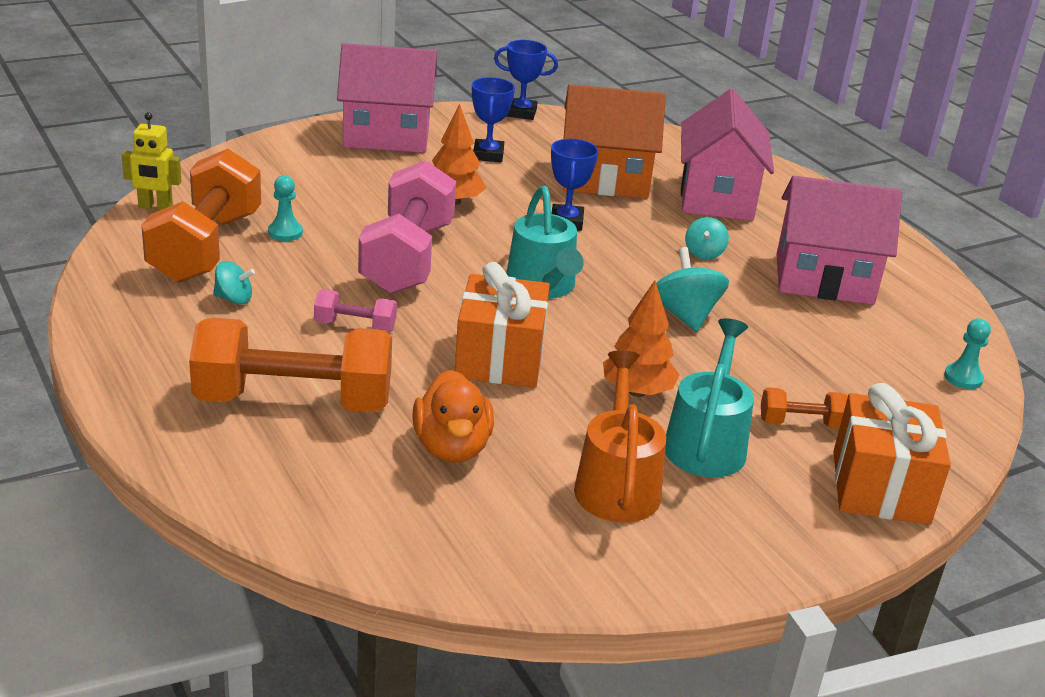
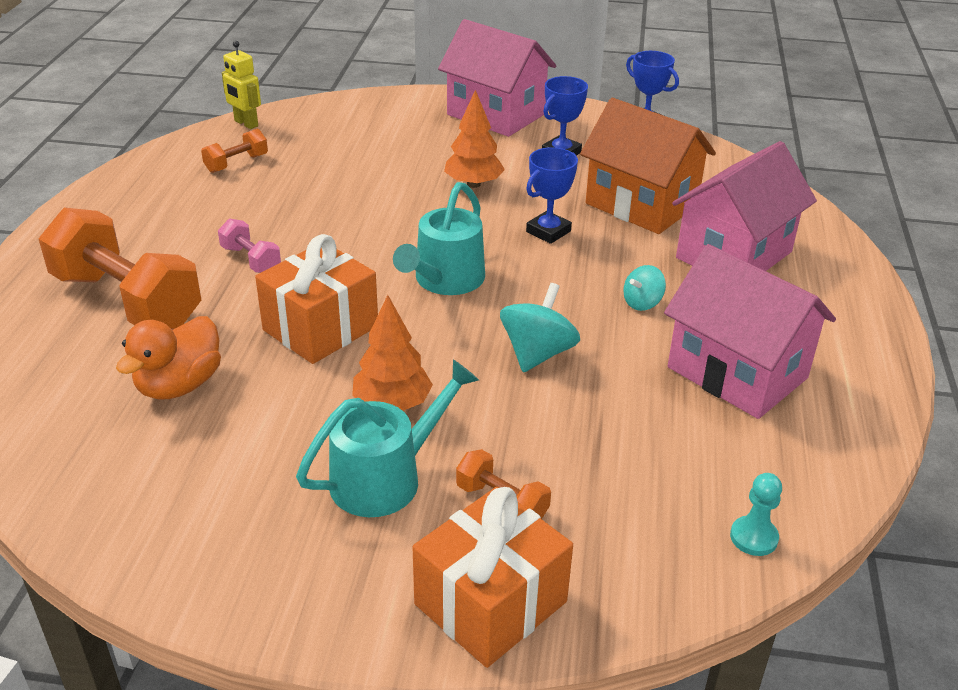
camera: 40 degrees right, 5 degrees up
(206, 247) = (236, 163): orange dumbbell -> orange dumbbell, size x0.45
(234, 299) = (199, 208): turquoise spinning top -> none
(285, 232) = (307, 169): turquoise pawn -> none
(408, 258) = (368, 219): pink dumbbell -> none
(617, 484) = (256, 476): orange watering can -> none

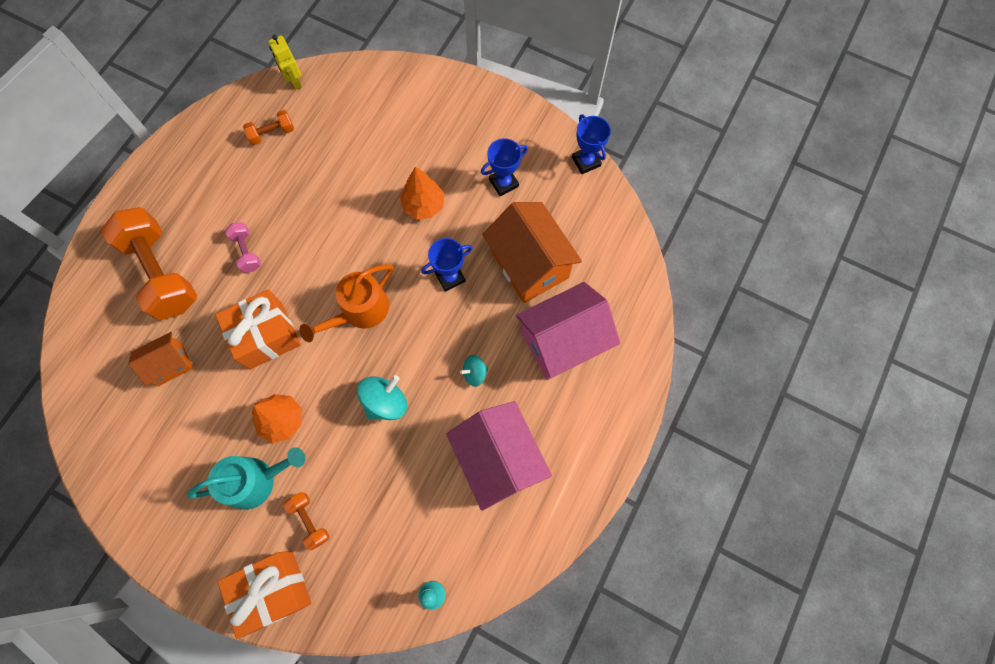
camera: 20 degrees right, 35 degrees up
(179, 385) = (170, 364): orange duck -> orange house
(445, 280) = (360, 311): turquoise watering can -> orange watering can
(496, 114) = (479, 117): pink house -> none

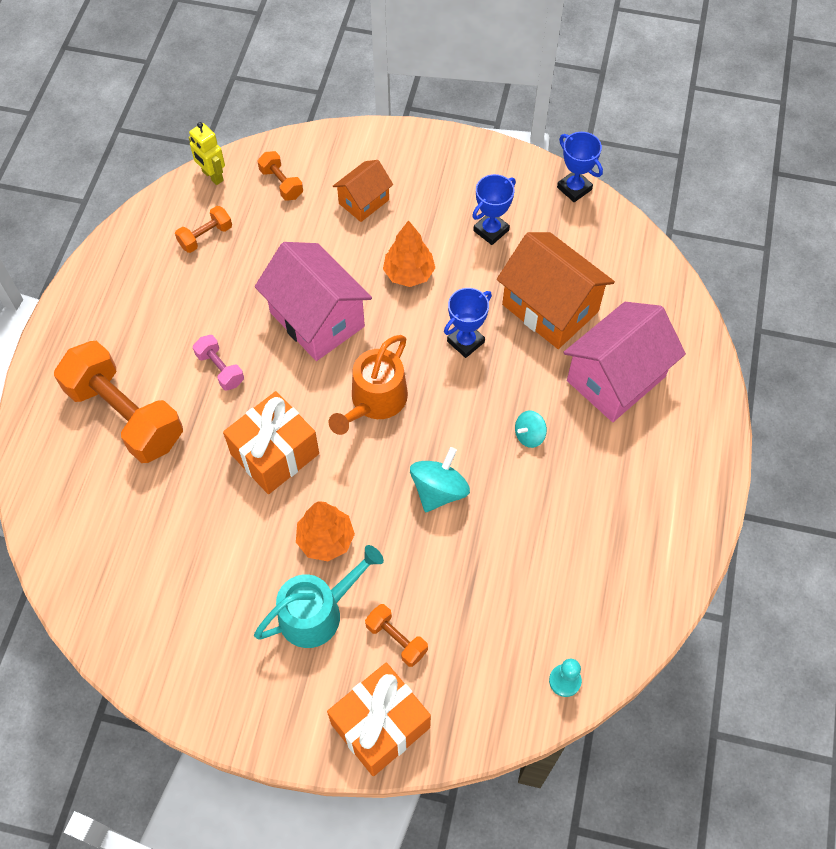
camera: 15 degrees left, 10 degrees down
(170, 364) = (171, 512): orange house -> orange house (364, 201)
(347, 101) = (281, 183): none -> orange dumbbell
(498, 459) = (588, 519): pink house -> pink house (317, 319)

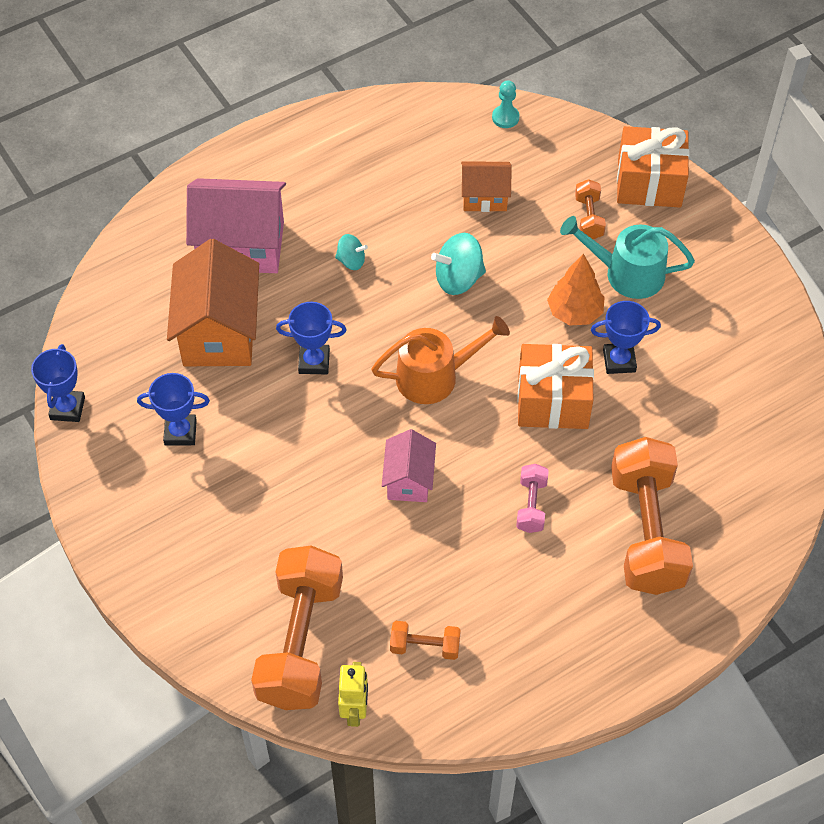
camera: 135 degrees left, 5 degrees down
(255, 527) = (619, 361): none -> blue trophy
(281, 183) = (300, 642): orange dumbbell -> orange dumbbell, size x2.22
(317, 319) = (409, 480): pink house -> pink house, size x0.55
(364, 201) = (250, 555): orange house -> orange house (484, 197)
(409, 274) = (291, 454): orange tree -> none

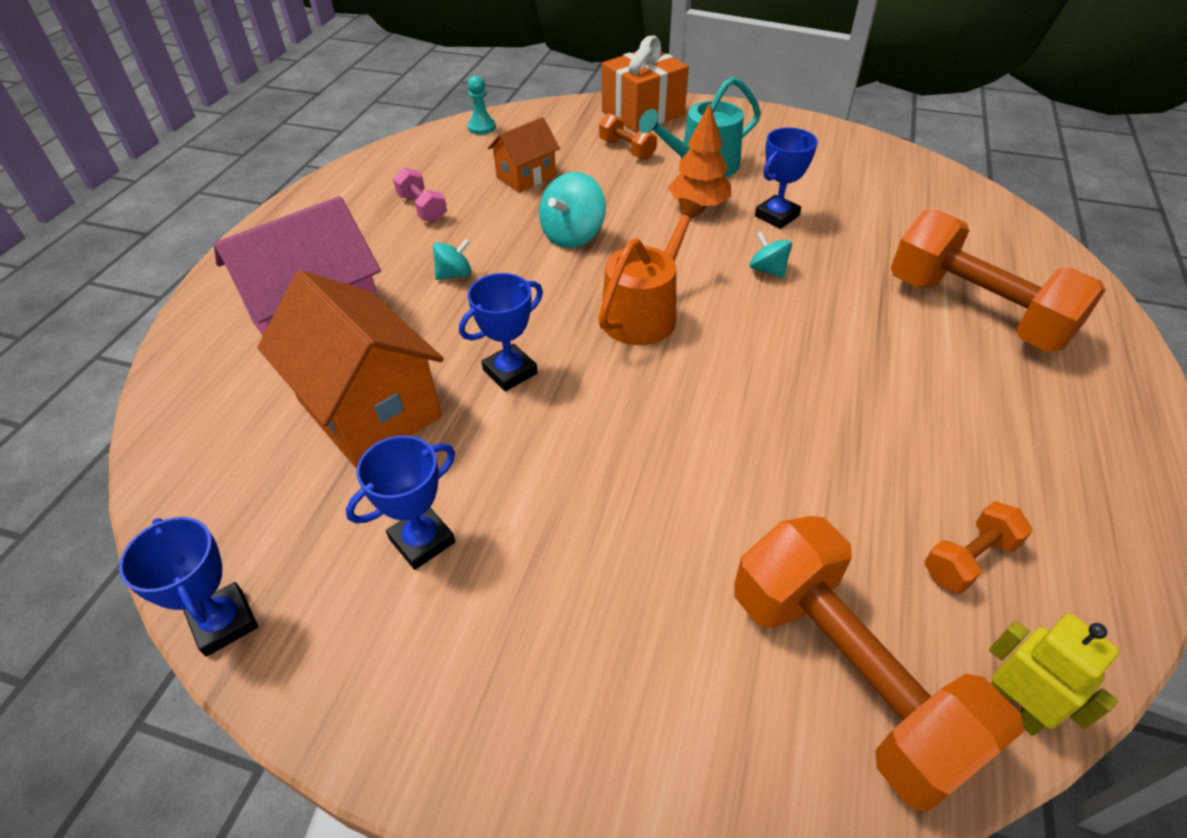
camera: 40 degrees left, 10 degrees down
(409, 480) = (734, 410): pink house -> none
(531, 505) = (865, 355): pink dumbbell -> pink dumbbell (422, 208)
(553, 401) = (767, 270): orange gift -> turquoise spinning top

